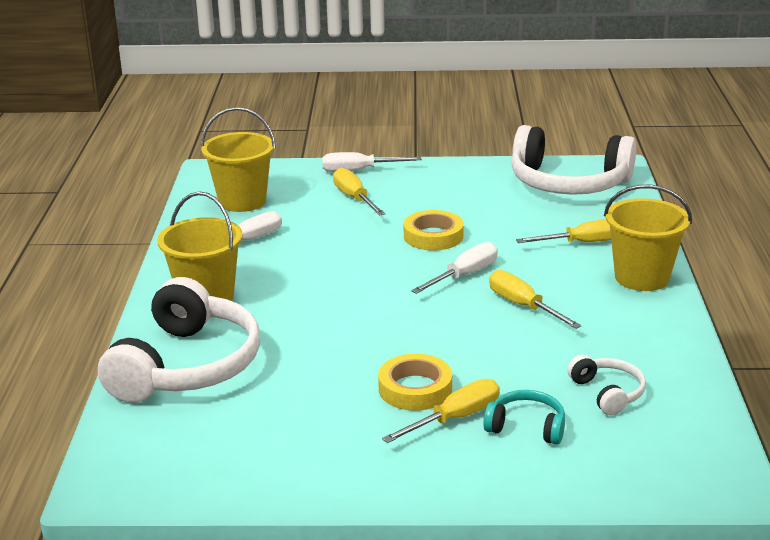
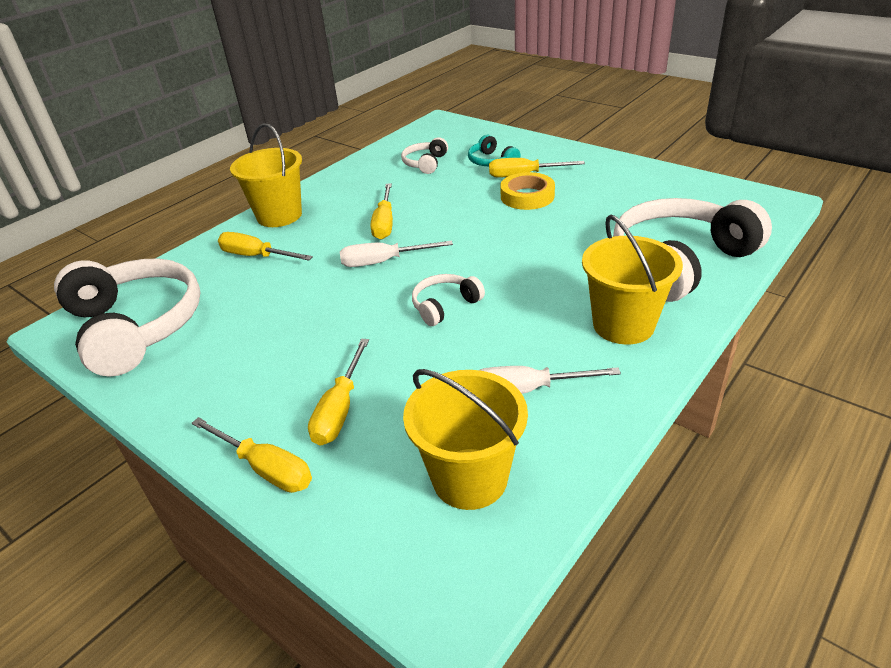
camera: 140 degrees left, 10 degrees up
(359, 171) = (265, 468): white screwdriver -> yellow screwdriver
(363, 264) = (445, 305): none -> white headphones
(433, 236) = (346, 313): yellow tape -> none

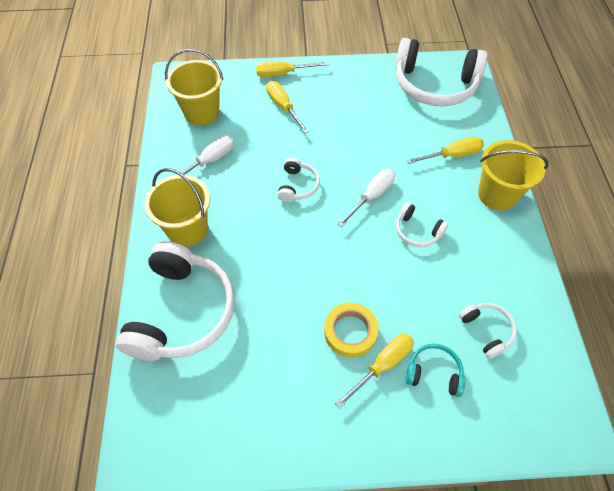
camera: 135 degrees right, 20 degrees up
(384, 223) = (417, 231): yellow screwdriver -> white headphones

